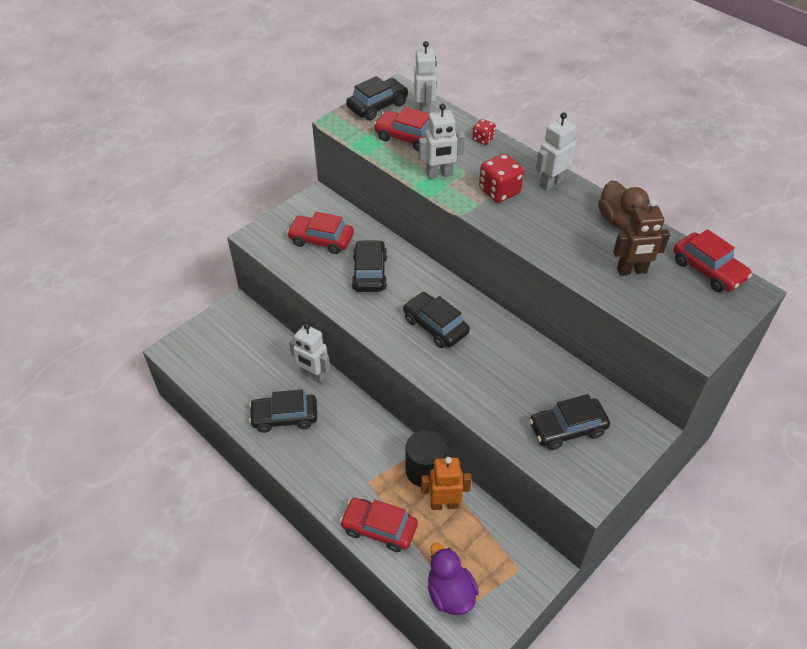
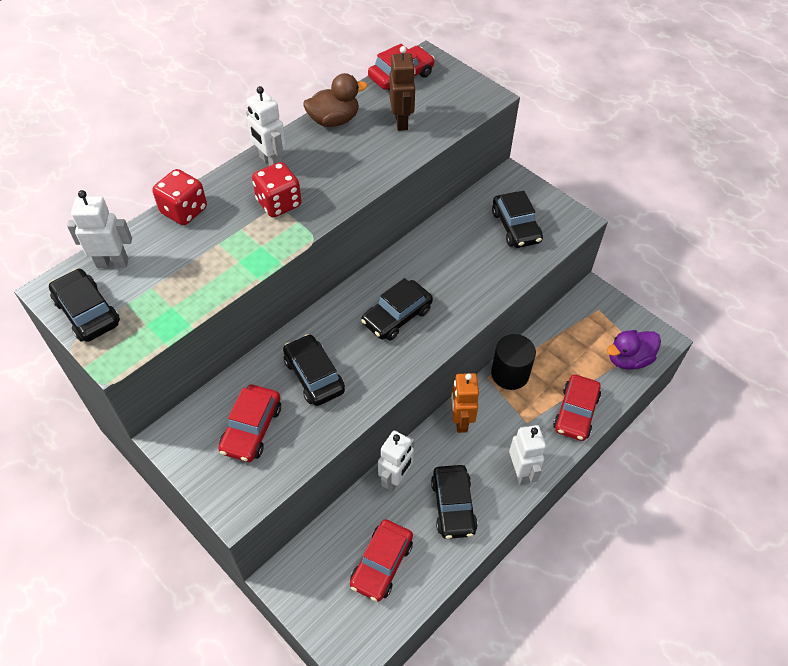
camera: 90 degrees left, 5 degrees up
(370, 273) = (314, 376): black car -> black car turned 60 degrees clockwise
(407, 137) = (164, 282): red car -> red car (381, 564)
(439, 174) = (242, 253): white robot -> white robot (521, 472)
(444, 504) = (544, 360): orange robot -> orange robot (460, 421)
(483, 139) = (184, 211): red dice -> red dice, size x1.75

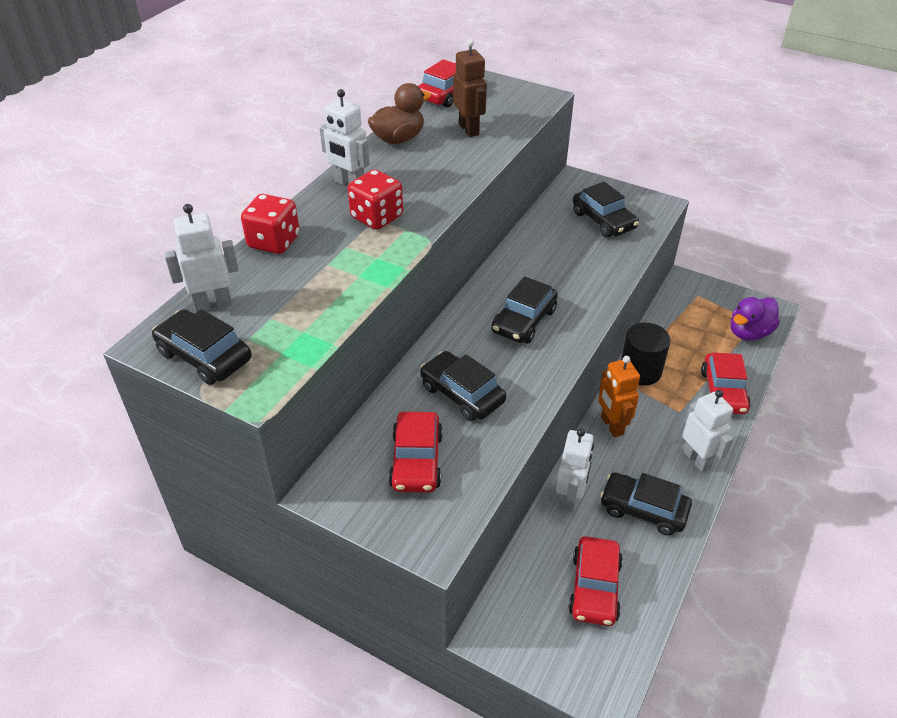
camera: 15 degrees left, 10 degrees down
(453, 506) = (643, 509): black car -> black car turned 135 degrees clockwise

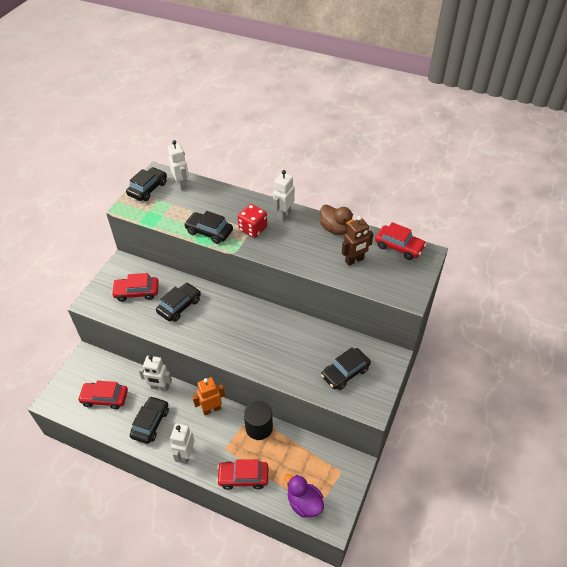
camera: 85 degrees right, 5 degrees up
(274, 242) = (228, 195): red dice -> none
(524, 321) = (237, 330): black car -> black car (209, 232)
(697, 459) = (186, 455): white robot -> white robot turned 135 degrees clockwise

